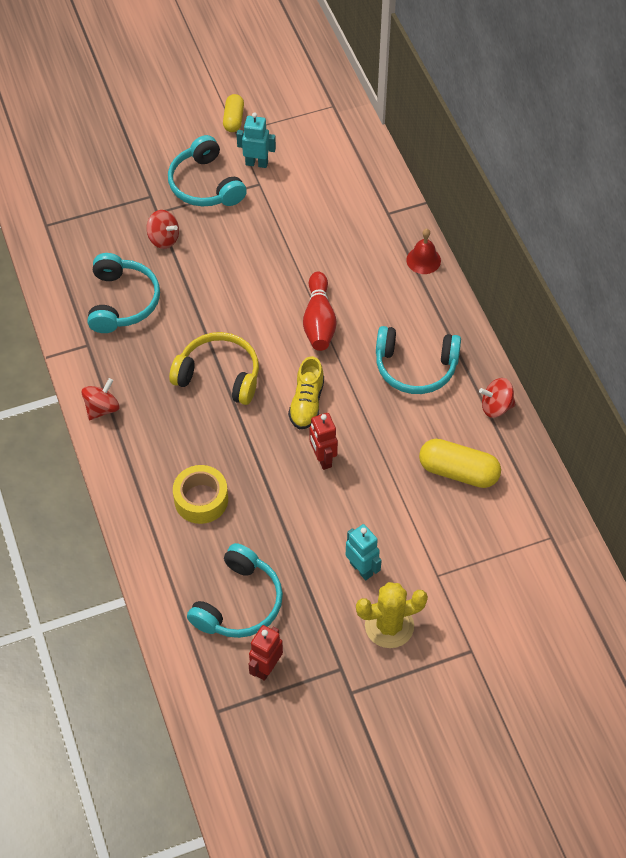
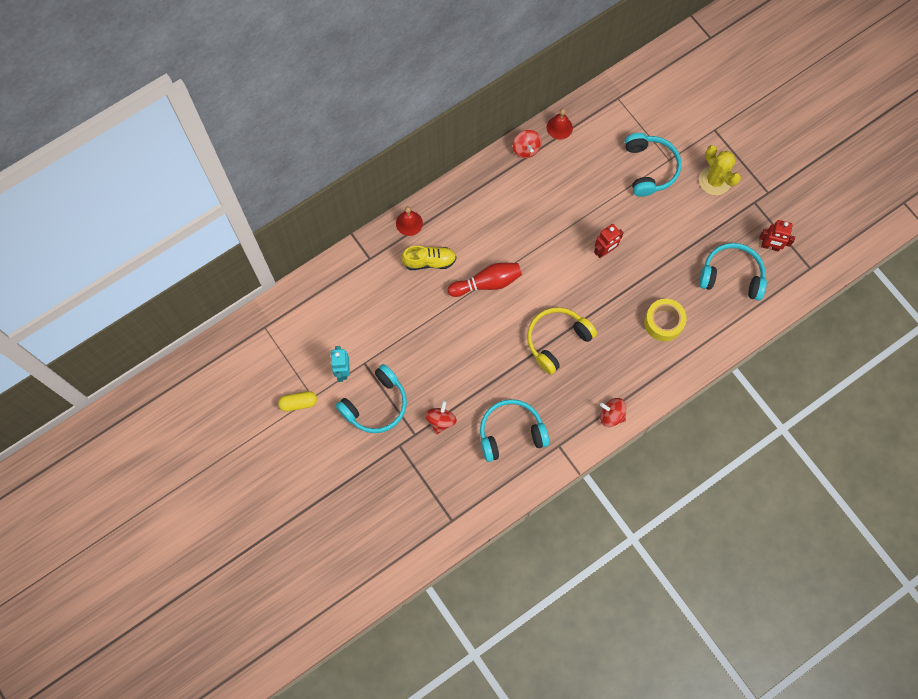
camera: 105 degrees left, 15 degrees up
(219, 375) = (557, 340): yellow headphones -> yellow headphones turned 45 degrees clockwise
(307, 403) = (562, 273): yellow shoe -> yellow shoe (429, 261)
(361, 568) = (680, 206): turquoise robot -> none
(415, 367) = (509, 208): turquoise headphones -> turquoise headphones (650, 168)
(458, 472) = (586, 163): yellow capsule -> none
(520, 453) = (559, 127): none -> red bell

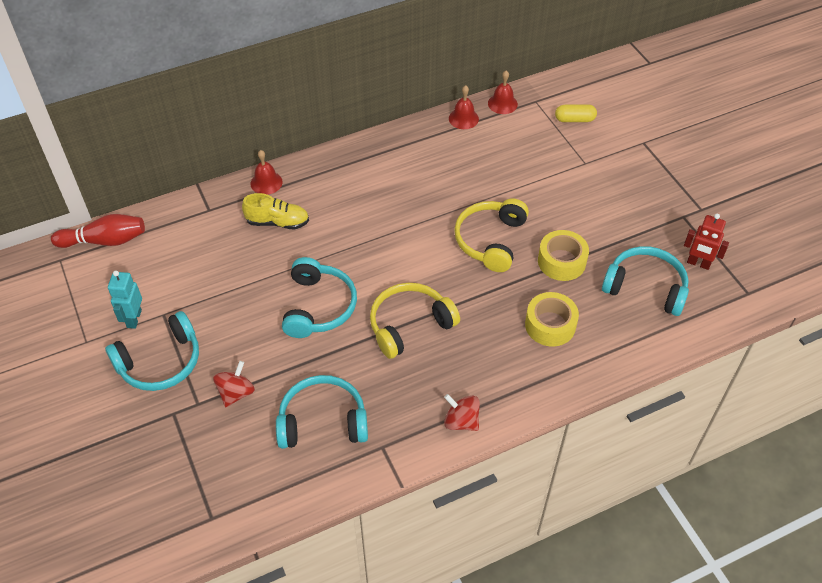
camera: 10 degrees right, 20 degrees down
(298, 403) = (66, 345): yellow capsule -> yellow capsule (574, 119)
(487, 283) = (339, 253): red bowling pin -> red bowling pin (105, 241)
(526, 149) = (420, 133): red spinning top -> none
(590, 105) = (502, 103): none -> red bell
(604, 251) = (490, 240): red robot -> yellow headphones
(650, 168) = (561, 168): turquoise headphones -> turquoise headphones (318, 306)
(664, 262) = (561, 261): none -> yellow tape
(715, 180) = (637, 189): yellow cactus -> none

